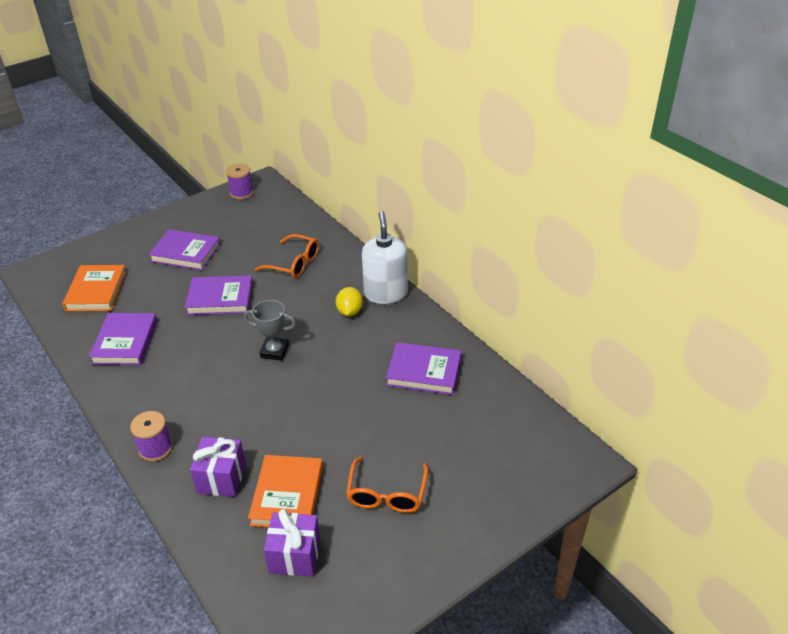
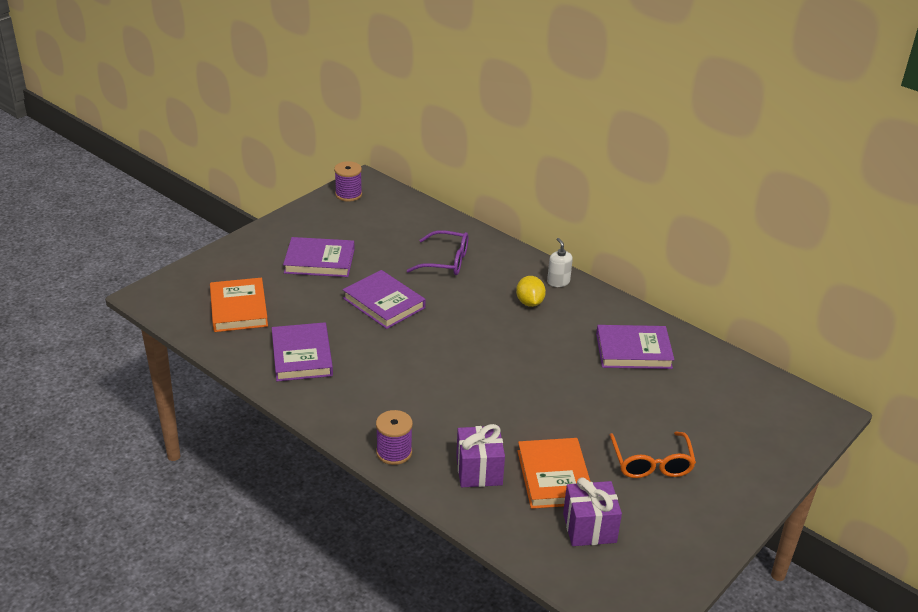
camera: 15 degrees left, 5 degrees down
(220, 299) = (384, 303): purple book -> purple book turned 60 degrees clockwise
(274, 351) = (470, 348): grey trophy -> none
(293, 263) = (445, 261): orange glasses -> purple glasses
(385, 293) = (558, 282): white soap dispenser -> white soap dispenser, size x0.50

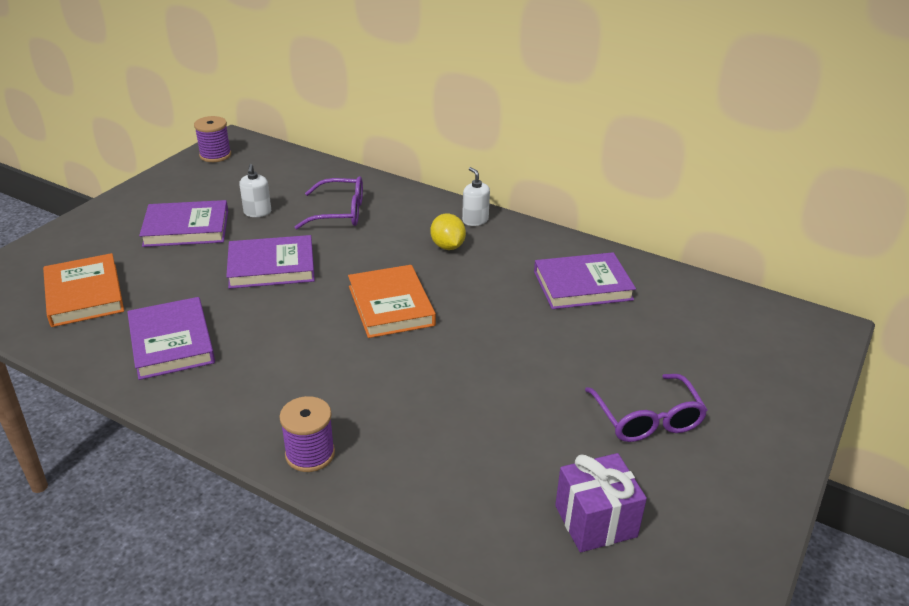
camera: 10 degrees left, 0 degrees up
(378, 253) = (257, 212): none -> white soap dispenser
(384, 303) = (271, 267): purple book -> purple book turned 45 degrees counterclockwise
(479, 471) = (429, 462): purple gift -> none
(554, 477) = (530, 456): orange book -> orange book (390, 306)
(651, 463) = (647, 418): orange glasses -> purple glasses

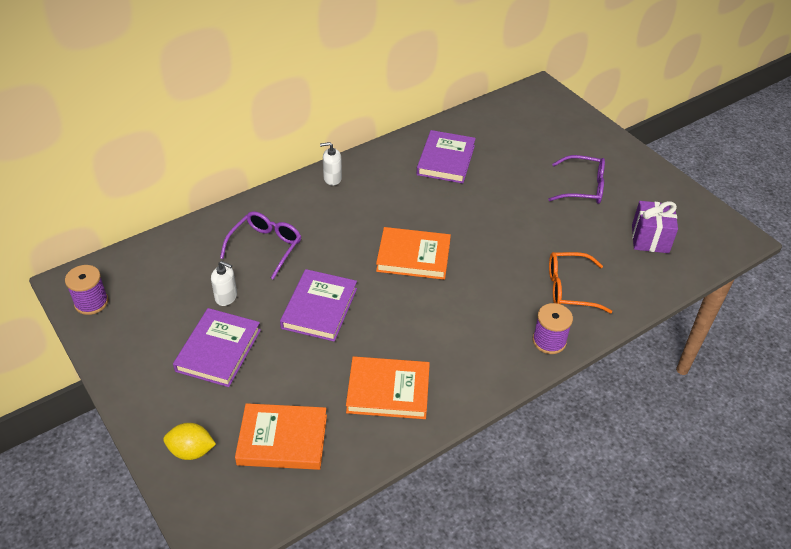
camera: 65 degrees left, 10 degrees up
(171, 342) = (388, 391): purple book -> orange book
(422, 452) = (570, 289): none -> orange glasses
(447, 246) = (357, 204): yellow lemon -> yellow lemon (191, 451)

